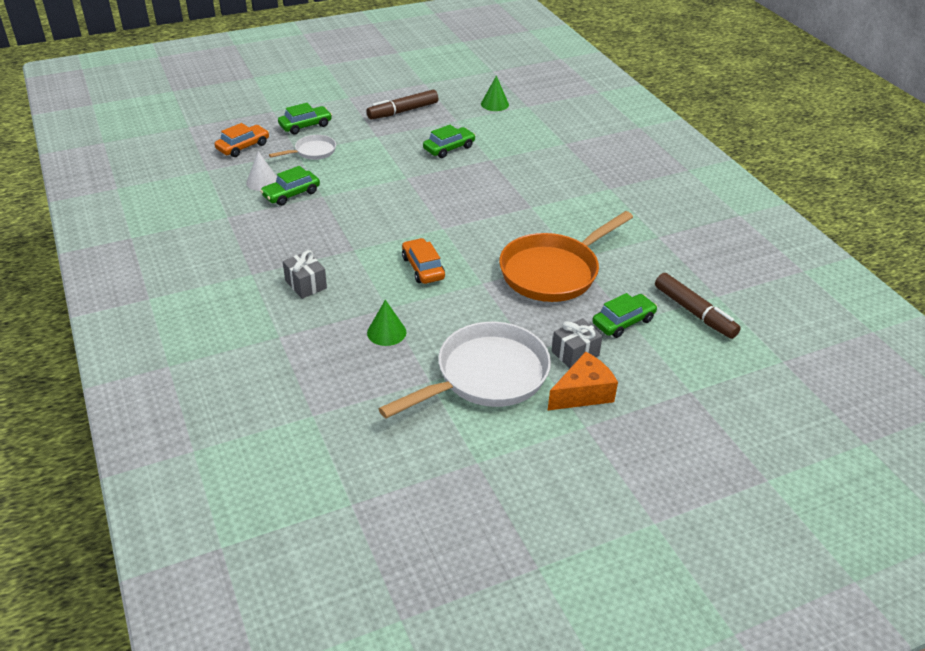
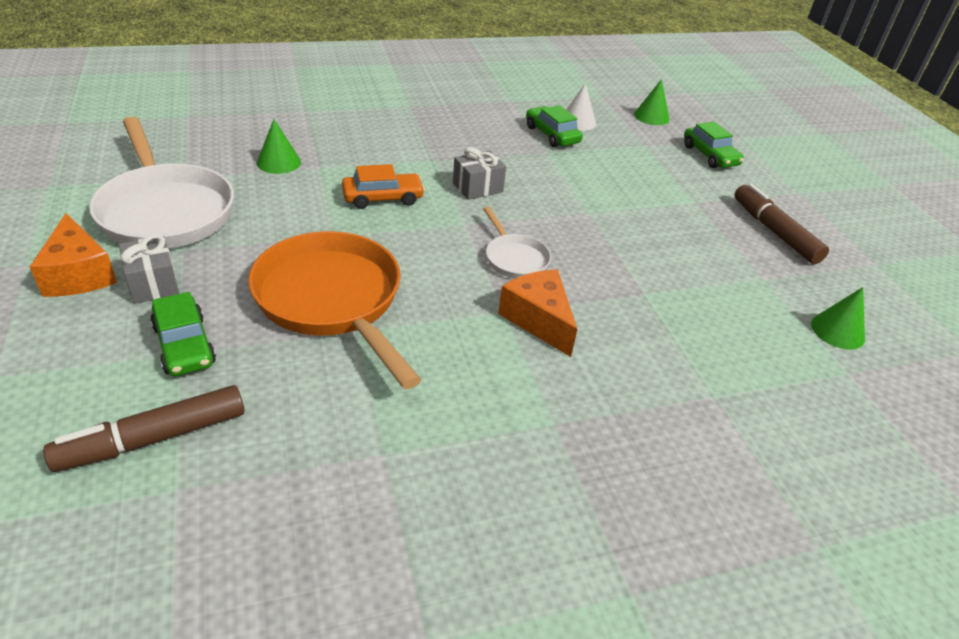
camera: 95 degrees right, 0 degrees up
(243, 147) = (651, 116): orange car -> green cone
(306, 284) = (381, 129): grey gift -> grey gift (477, 187)
(313, 152) = (646, 155): white pan -> white pan (514, 258)
(449, 148) = (672, 258): green car -> none
(533, 194) = (538, 320): none -> orange cheese

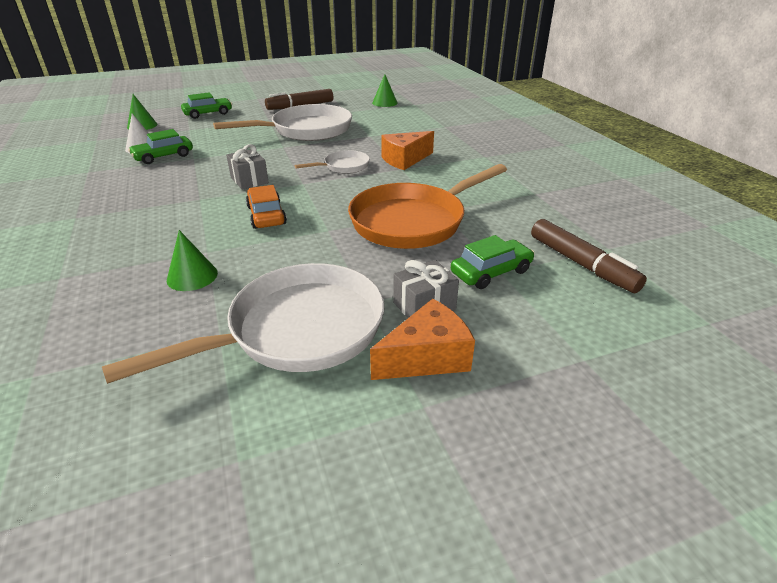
camera: 90 degrees left, 5 degrees down
(657, 233) = (306, 130): none -> white pan

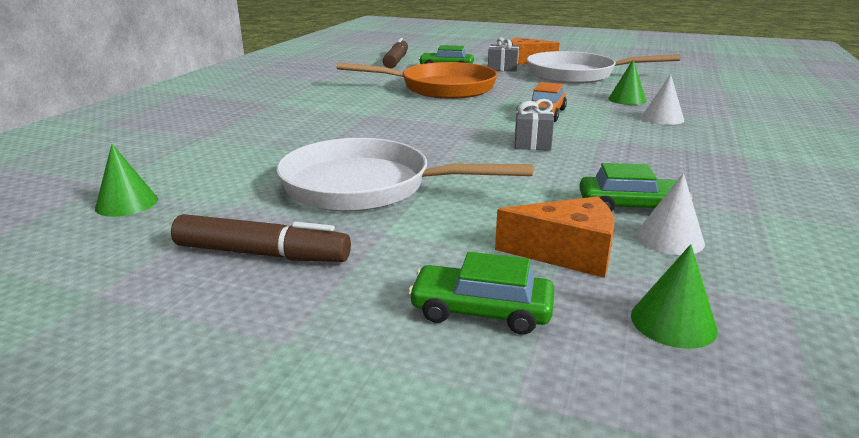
camera: 140 degrees left, 10 degrees down
(145, 249) = (662, 118): none -> white cone
(343, 166) = (416, 129): white pan -> none
(405, 160) = (346, 119): orange cheese -> orange cheese (567, 254)

